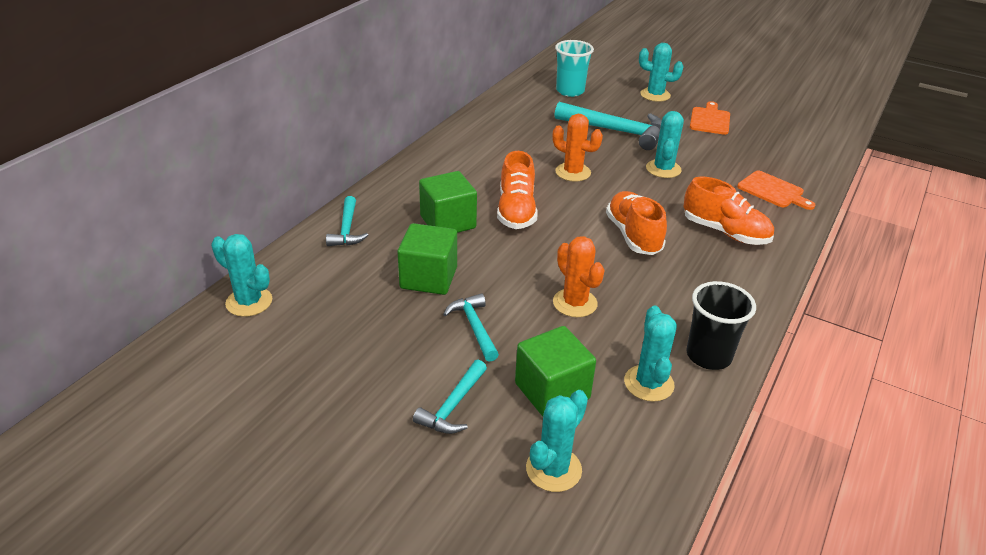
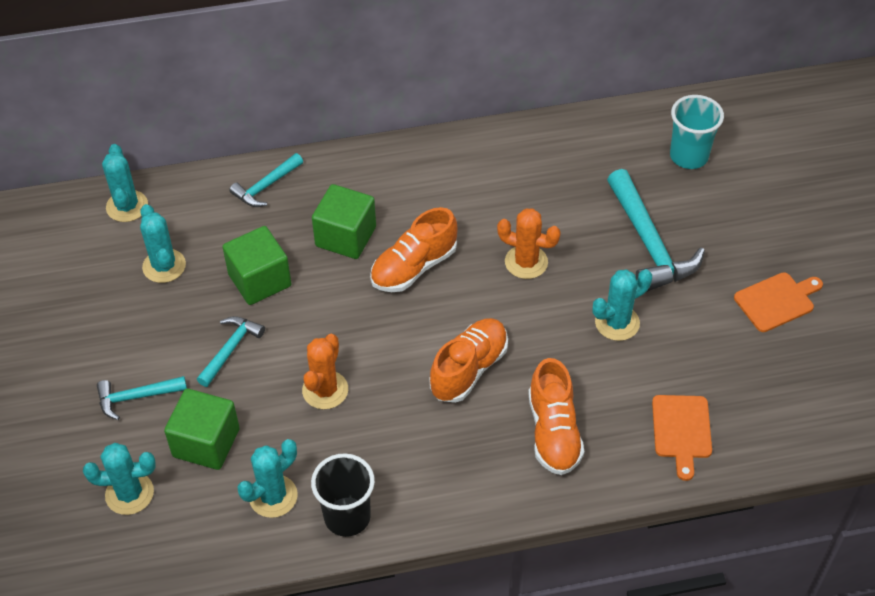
camera: 50 degrees right, 15 degrees up
(573, 172) = (526, 262): orange cactus -> orange cactus turned 60 degrees counterclockwise
(655, 95) = (775, 225): turquoise cactus -> turquoise cactus (164, 266)

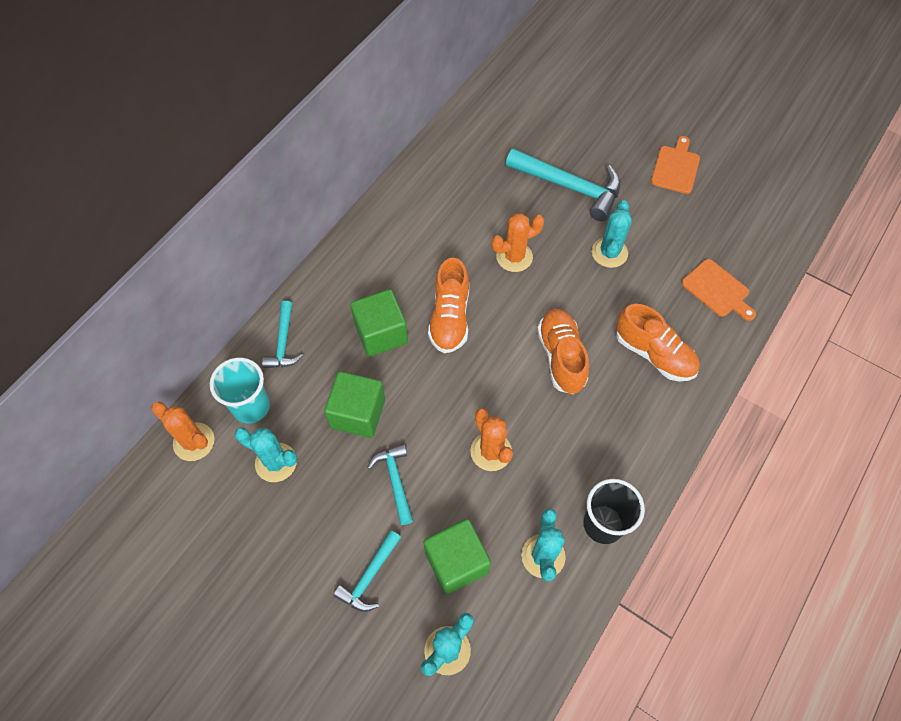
camera: 45 degrees left, 10 degrees up
(127, 206) = (194, 442): turquoise cactus -> orange cactus
(688, 156) = (529, 113): turquoise cup -> turquoise cup (251, 406)

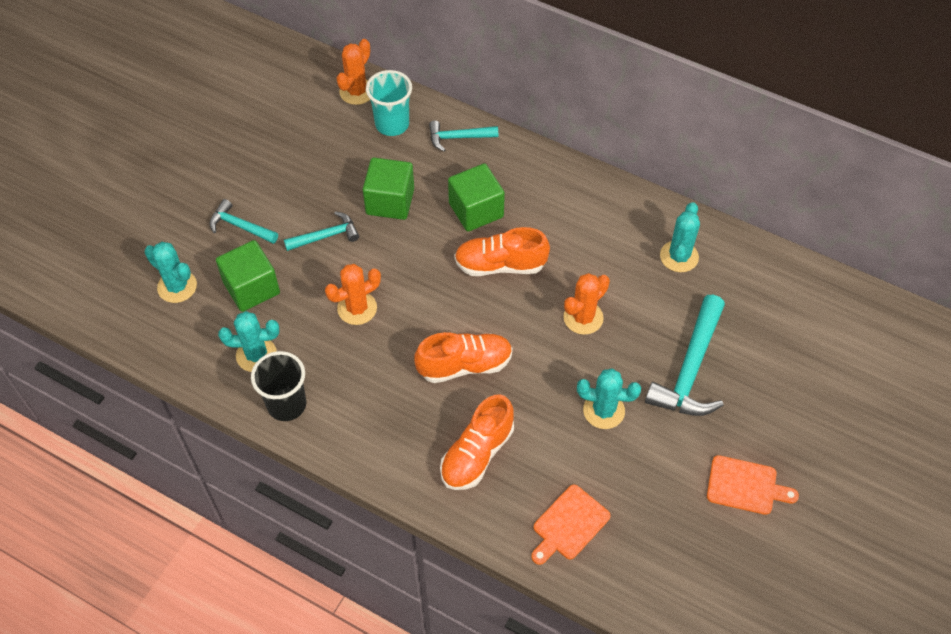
camera: 85 degrees right, 5 degrees down
(276, 462) = (340, 149): turquoise cactus -> turquoise cactus (679, 256)
(514, 257) = (583, 318): orange cactus -> orange cactus turned 75 degrees clockwise

